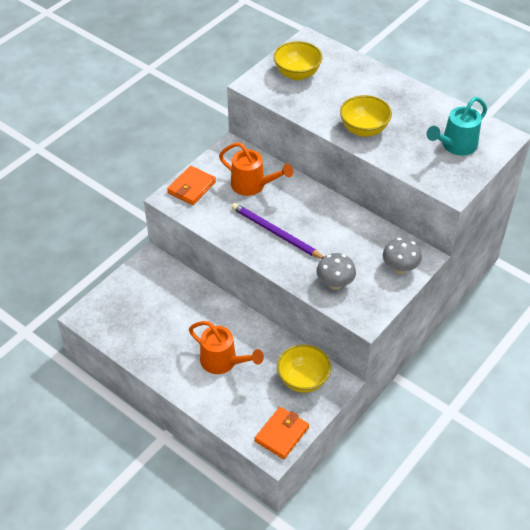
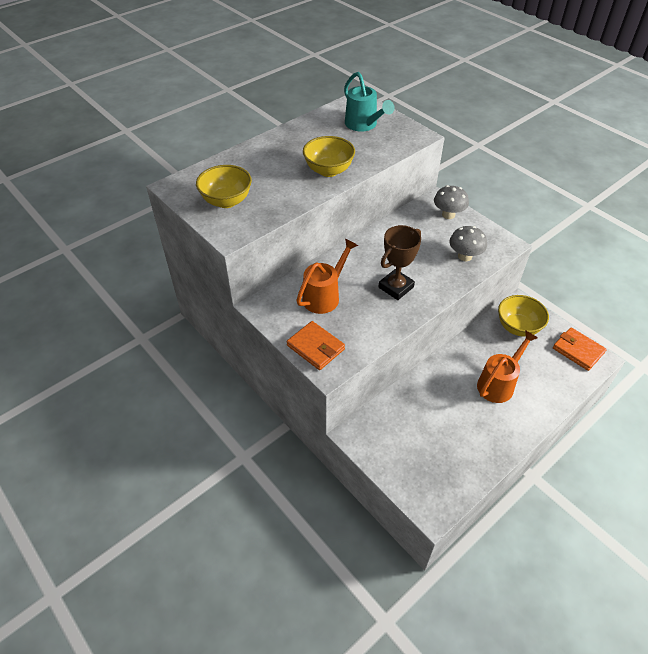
camera: 80 degrees left, 0 degrees up
(275, 233) = (396, 287): purple pencil -> brown trophy

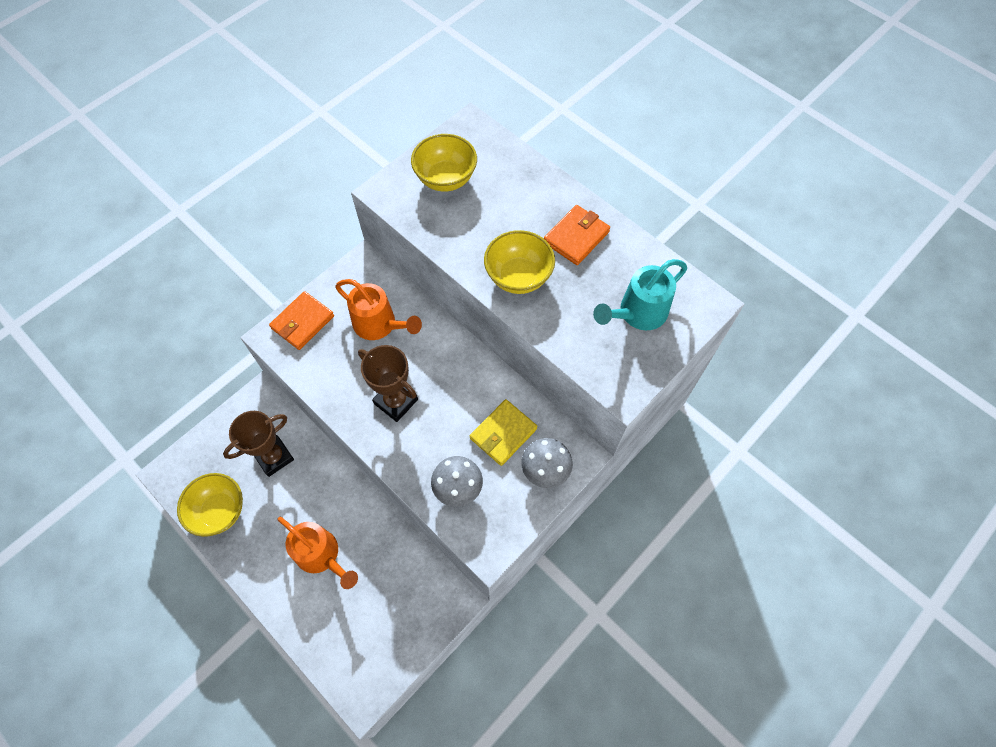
camera: 85 degrees right, 15 degrees up
(414, 420) = (274, 457): none -> brown trophy
(422, 232) = (503, 434): none -> yellow wallet
(518, 327) = (414, 591): yellow bowl -> yellow bowl (219, 511)
(578, 350) = (375, 670): orange wallet -> orange wallet (576, 237)

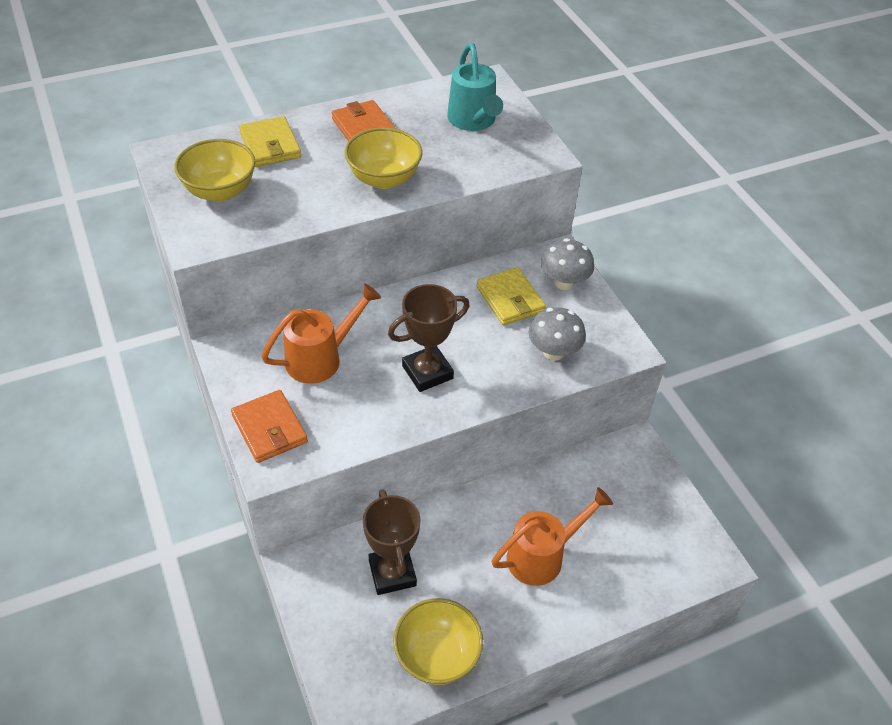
camera: 70 degrees left, 15 degrees down
(517, 185) = (270, 145): none -> yellow wallet

